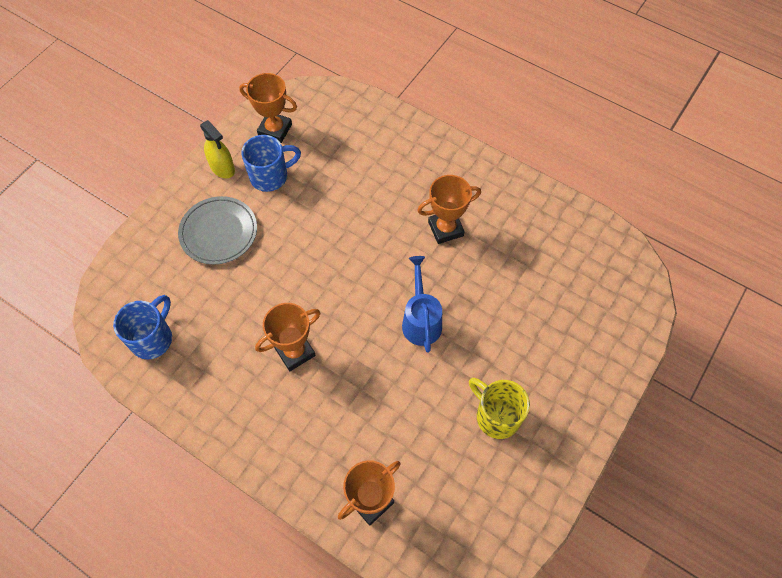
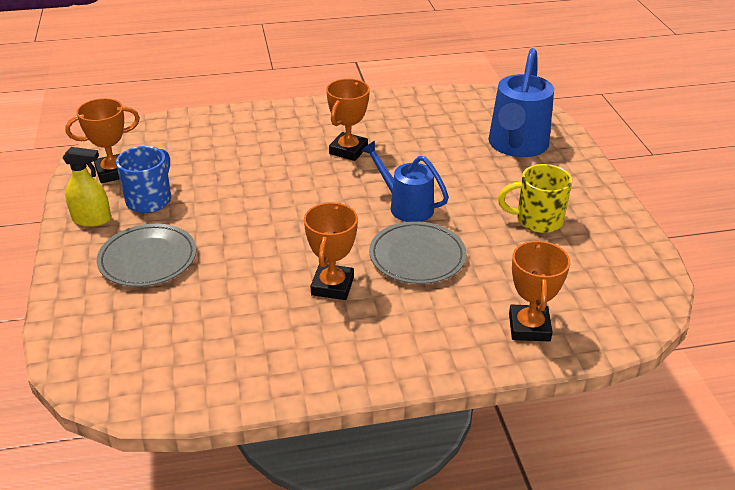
camera: 45 degrees left, 25 degrees down
(153, 338) = (179, 366): blue mug -> none
(374, 374) = (417, 256): none -> grey plate
(578, 327) = (516, 146): none -> blue watering can

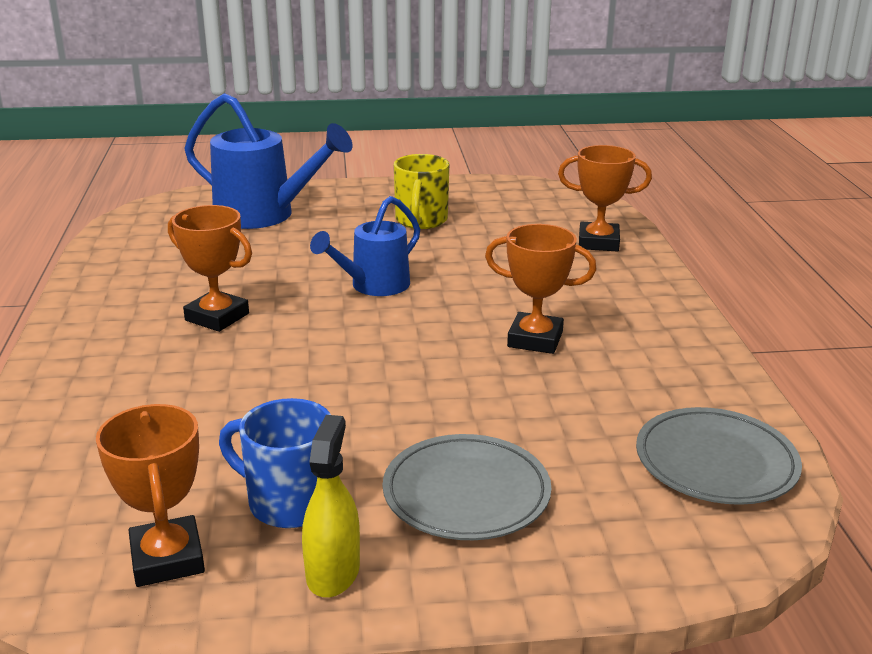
camera: 85 degrees left, 10 degrees down
(417, 256) = (480, 286): grey plate -> grey plate (716, 462)

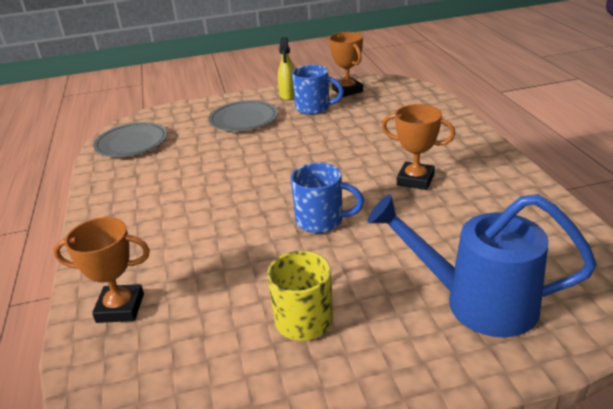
camera: 175 degrees right, 5 degrees up
(373, 286) = (321, 221): blue watering can -> blue mug
(535, 339) = (203, 193): orange trophy -> none

